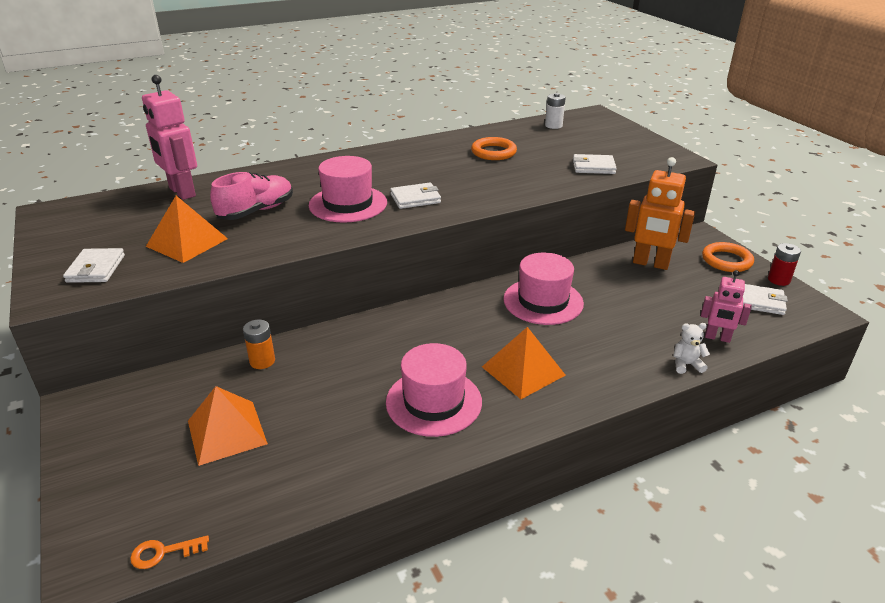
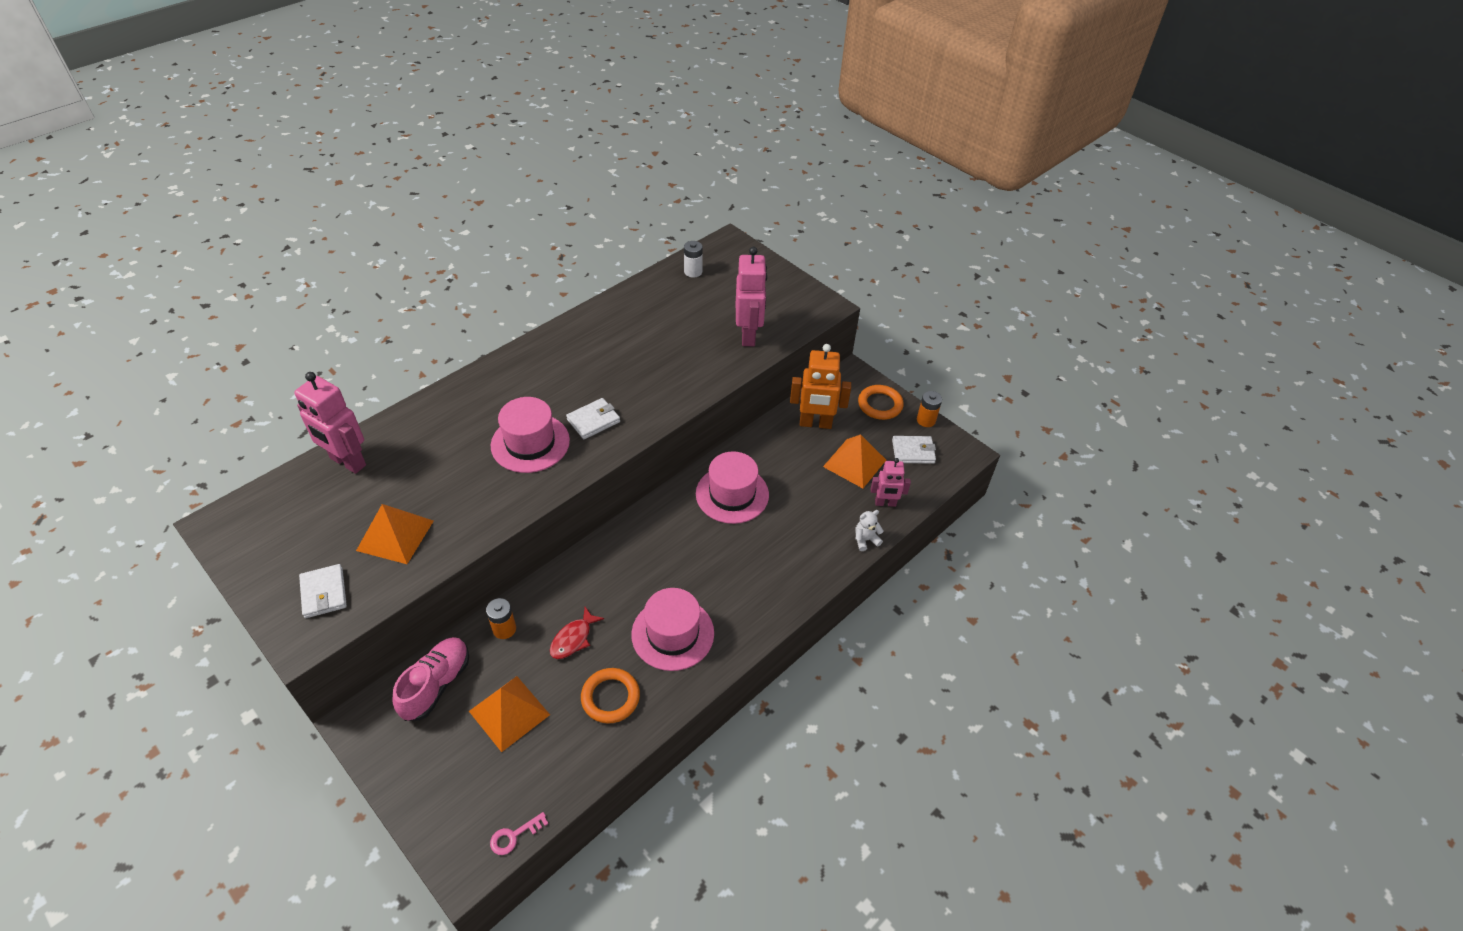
camera: 20 degrees left, 15 degrees up
(163, 552) = (514, 836): orange key -> pink key
(256, 211) = (442, 474): pink shoe -> pink shoe (436, 685)
(326, 383) = (573, 639): none -> red fish
(493, 152) = (646, 330): orange ring -> orange ring (610, 697)
(523, 370) = (736, 580): orange pyramid -> orange pyramid (854, 463)
(593, 167) = (748, 335): white wallet -> pink robot
(778, 280) = (926, 420): red battery -> orange battery

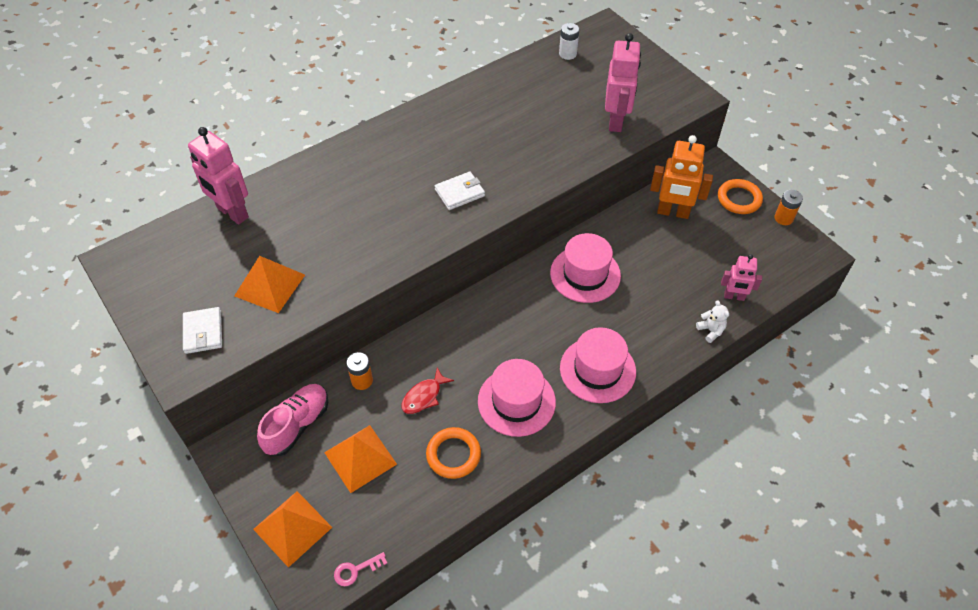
camera: 10 degrees right, 5 degrees up
(530, 443) = (399, 209): pink hat -> pink hat (597, 370)
(854, 463) = (707, 254): orange pyramid -> orange pyramid (292, 528)
(865, 540) = (711, 330): white teddy bear -> white teddy bear turned 75 degrees clockwise
(913, 451) = (767, 248): white wallet -> none

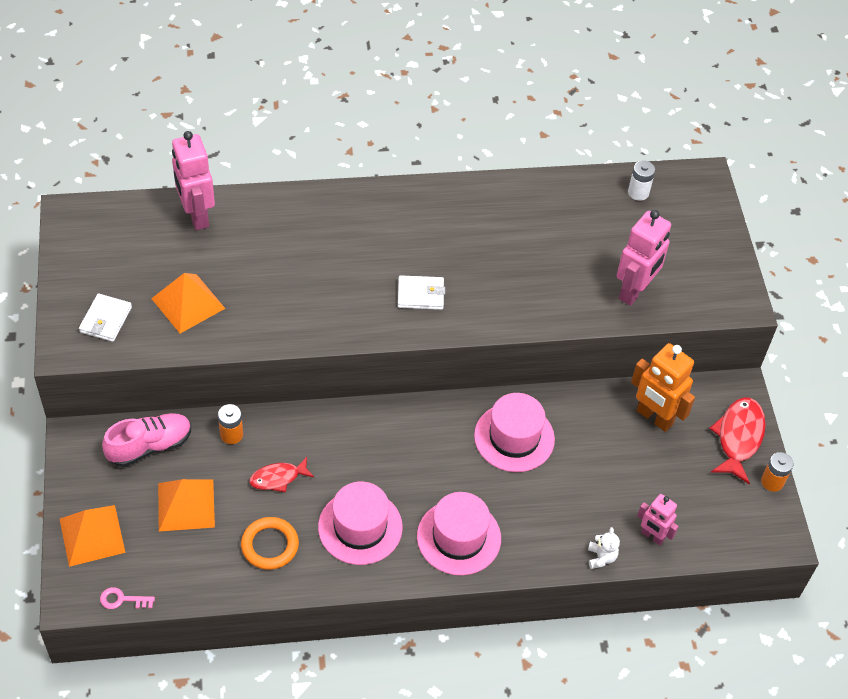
camera: 25 degrees right, 0 degrees up
(739, 199) = (738, 437): orange ring -> red fish

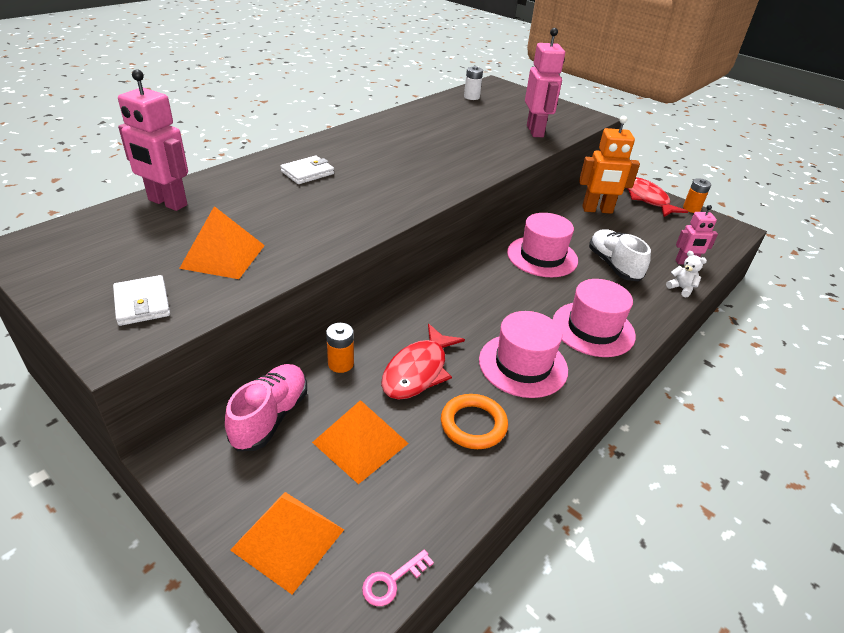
camera: 40 degrees left, 15 degrees down
(278, 478) = (418, 371): red fish -> red fish, size x1.61
(420, 294) = (413, 178): white wallet -> white wallet (307, 173)
(571, 491) = (613, 265): none -> white shoe

